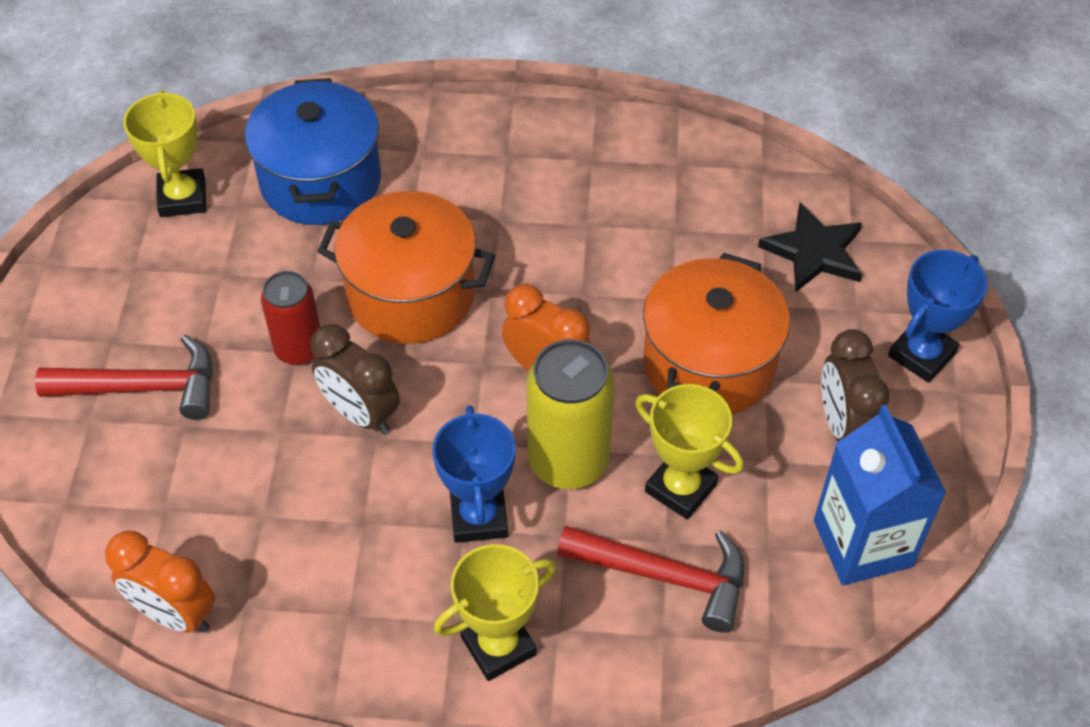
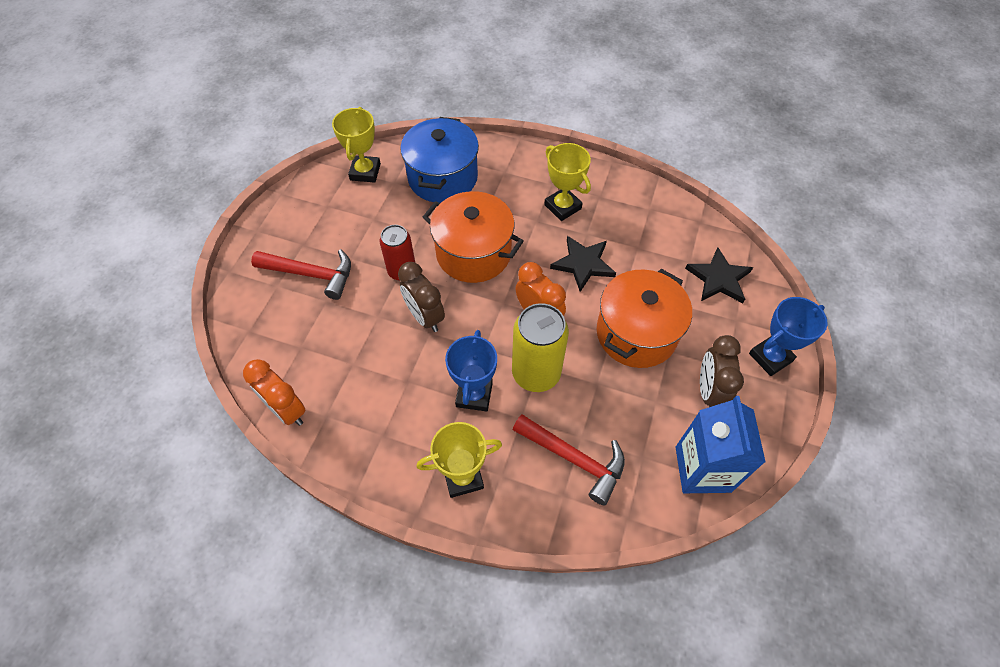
camera: 15 degrees right, 5 degrees up
(595, 274) = (583, 264): none -> black star
(680, 488) = (598, 406): yellow trophy -> yellow trophy (562, 207)

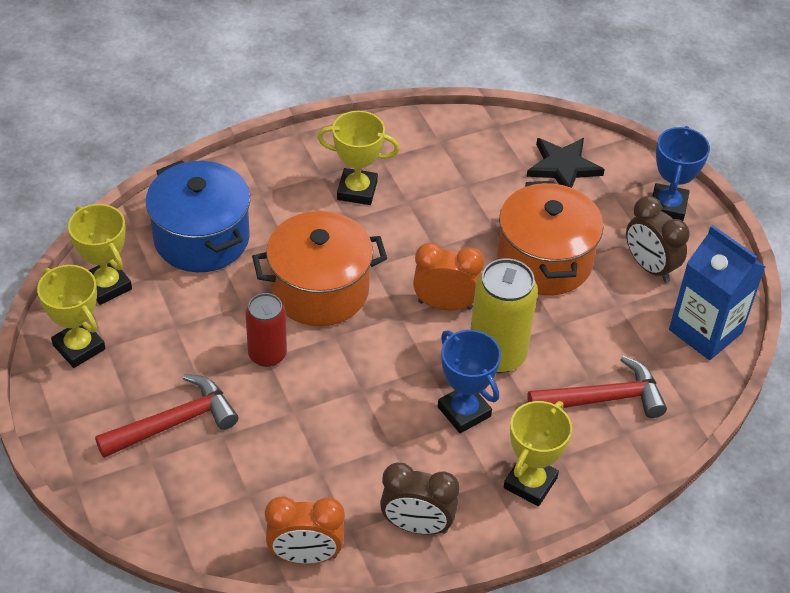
camera: 45 degrees left, 10 degrees down
(314, 196) = (79, 347): none -> yellow trophy
(425, 316) = (340, 379): brown clock -> brown clock (417, 525)
(583, 264) = (434, 231): black star -> none

